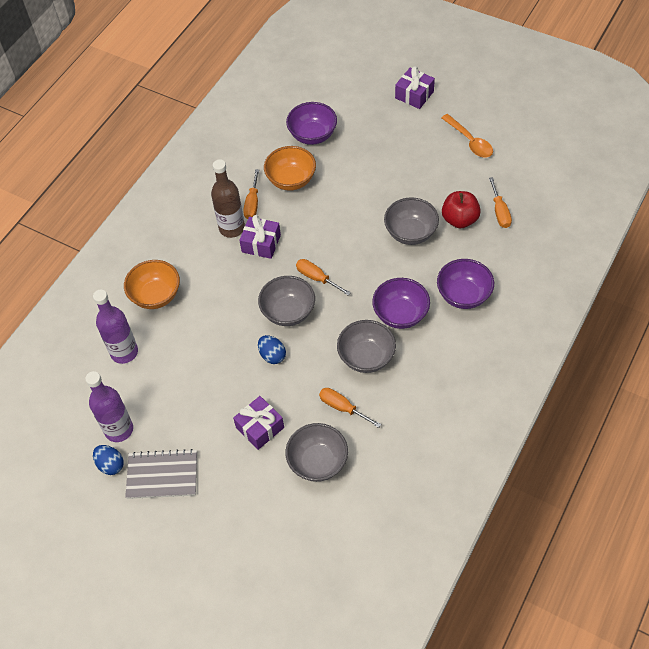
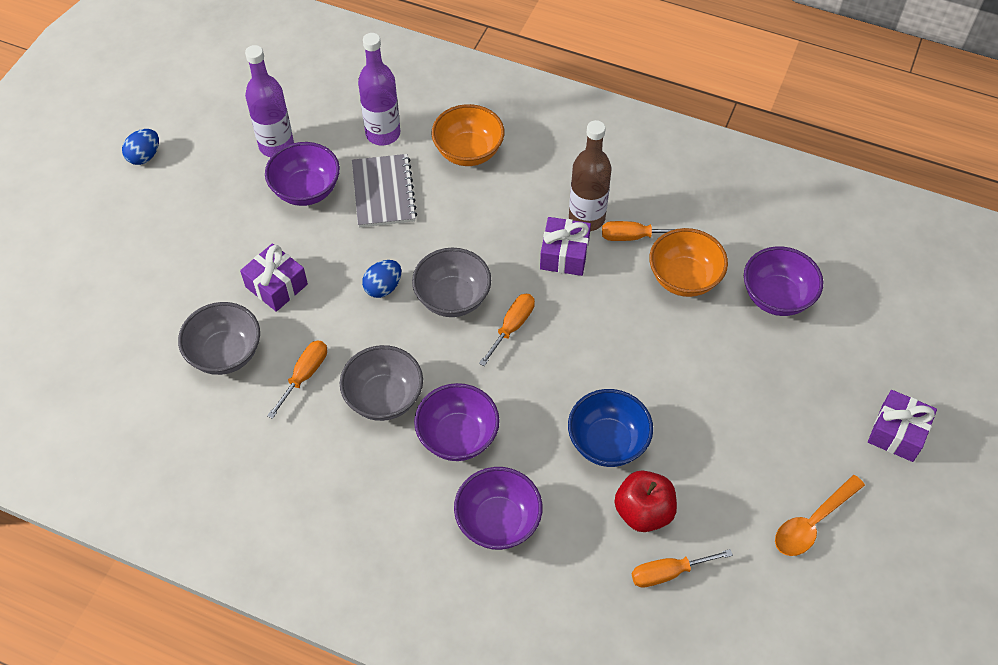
camera: 80 degrees right, 0 degrees up
(110, 465) = (231, 145): blue egg -> blue egg (144, 156)
(162, 475) = (215, 196): grey notebook -> grey notebook (383, 192)
(170, 407) = (306, 190): none -> purple bowl
(410, 233) = (607, 442): grey bowl -> blue bowl

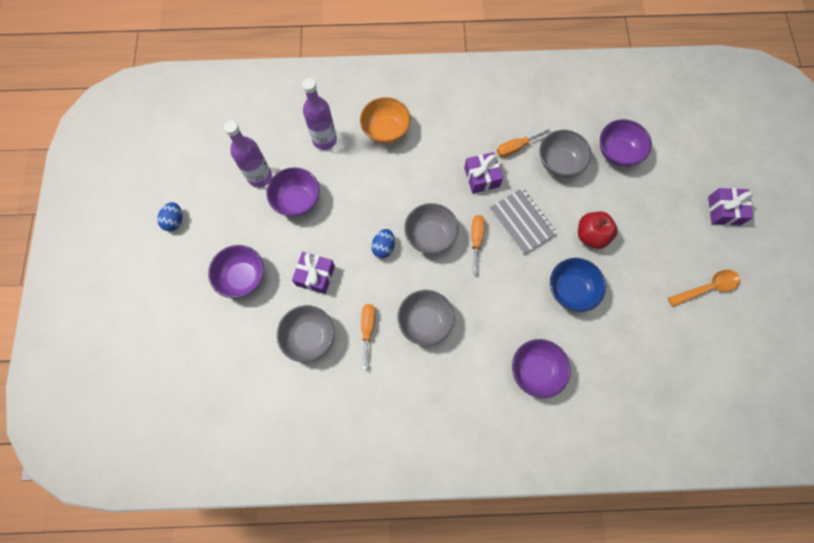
camera: 25 degrees left, 15 degrees up
(383, 192) = (347, 181): grey notebook -> grey notebook (522, 221)
(458, 437) = (483, 327): purple bowl -> purple bowl (243, 277)
(586, 218) = (482, 146): brown bottle -> none
(643, 512) = (613, 325): red apple -> red apple (591, 235)
(668, 573) = (646, 356): orange screwdriver -> none
(684, 278) = (559, 163): orange bowl -> grey bowl
(812, 523) = (707, 288): orange spoon -> orange spoon turned 135 degrees counterclockwise

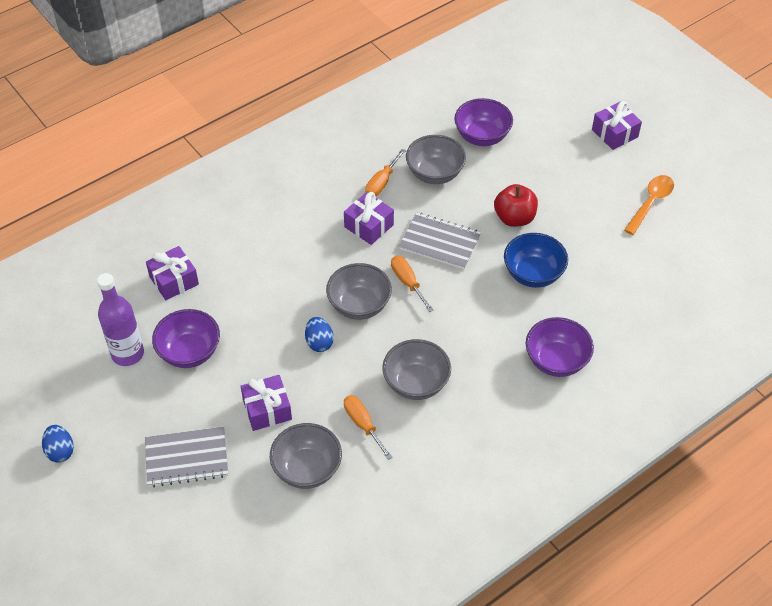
camera: 35 degrees left, 20 degrees down
(243, 277) = (187, 458): purple bowl -> grey notebook
(324, 140) = (174, 280): purple bottle -> purple gift
(386, 131) = (235, 237): orange bowl -> none

